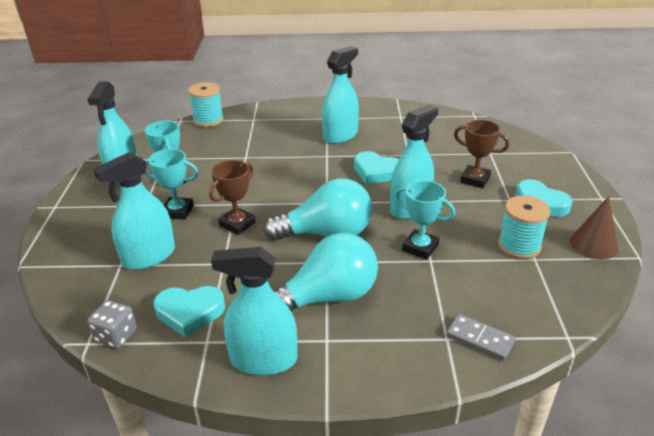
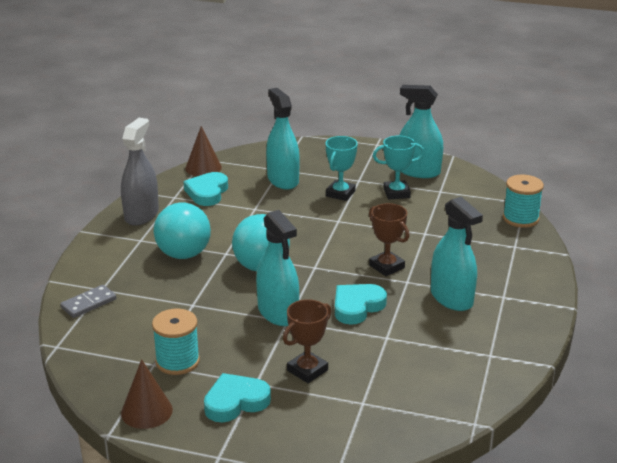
camera: 105 degrees right, 5 degrees down
(116, 336) = (203, 168): grey dice -> brown cone
(237, 224) = (305, 218): brown trophy -> brown trophy (386, 266)
(263, 360) = (141, 215): turquoise spray bottle -> grey spray bottle
(420, 247) = (213, 303): turquoise trophy -> none

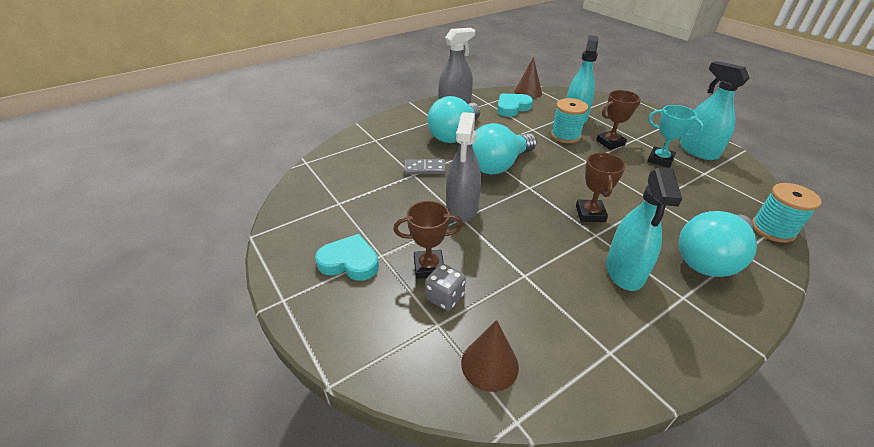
camera: 40 degrees right, 10 degrees up
(88, 303) = (357, 145): grey domino -> grey domino (425, 168)
(146, 411) = (291, 234): brown cone -> brown cone (489, 364)
(177, 361) = (354, 209): turquoise spool -> turquoise spool (565, 136)
(278, 313) = (462, 209): turquoise spray bottle -> grey spray bottle
(340, 193) = (610, 143): turquoise trophy -> brown trophy
(346, 383) = (445, 297): none -> grey dice
(357, 307) = (528, 235): turquoise heart -> none
(498, 260) = (710, 258): none -> turquoise light bulb

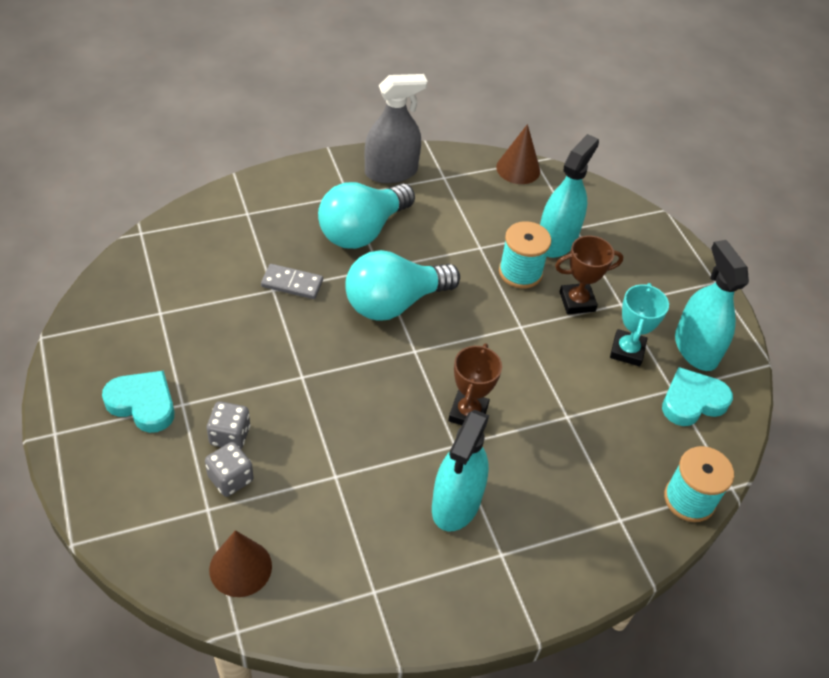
camera: 10 degrees right, 10 degrees up
(429, 267) = (230, 435): brown trophy -> grey dice
(462, 209) = (309, 362): grey spray bottle -> none
(512, 107) = (475, 196): turquoise heart -> turquoise heart (692, 401)
(660, 160) = (627, 351): turquoise trophy -> turquoise trophy turned 60 degrees clockwise
(710, 258) = (573, 516): turquoise light bulb -> none

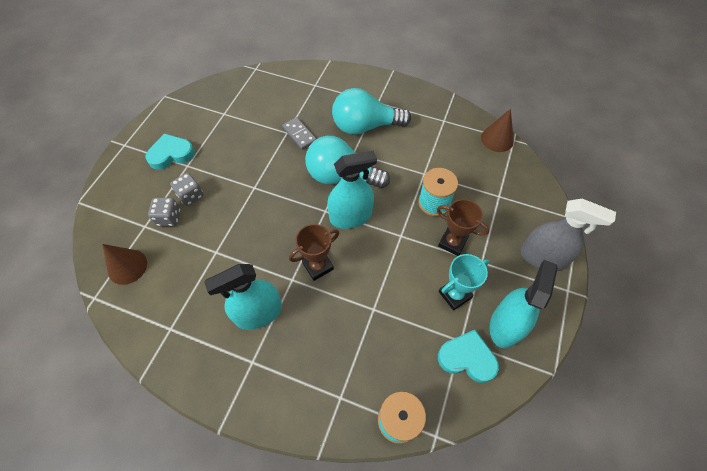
camera: 45 degrees right, 10 degrees up
(143, 404) = (171, 154): turquoise heart -> turquoise heart turned 90 degrees counterclockwise
(391, 172) = (415, 101): grey spray bottle -> grey spray bottle (542, 257)
(556, 241) = (477, 197): turquoise spray bottle -> turquoise spray bottle (350, 216)

